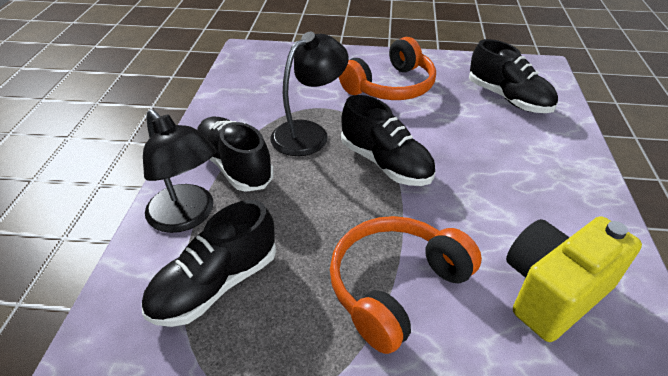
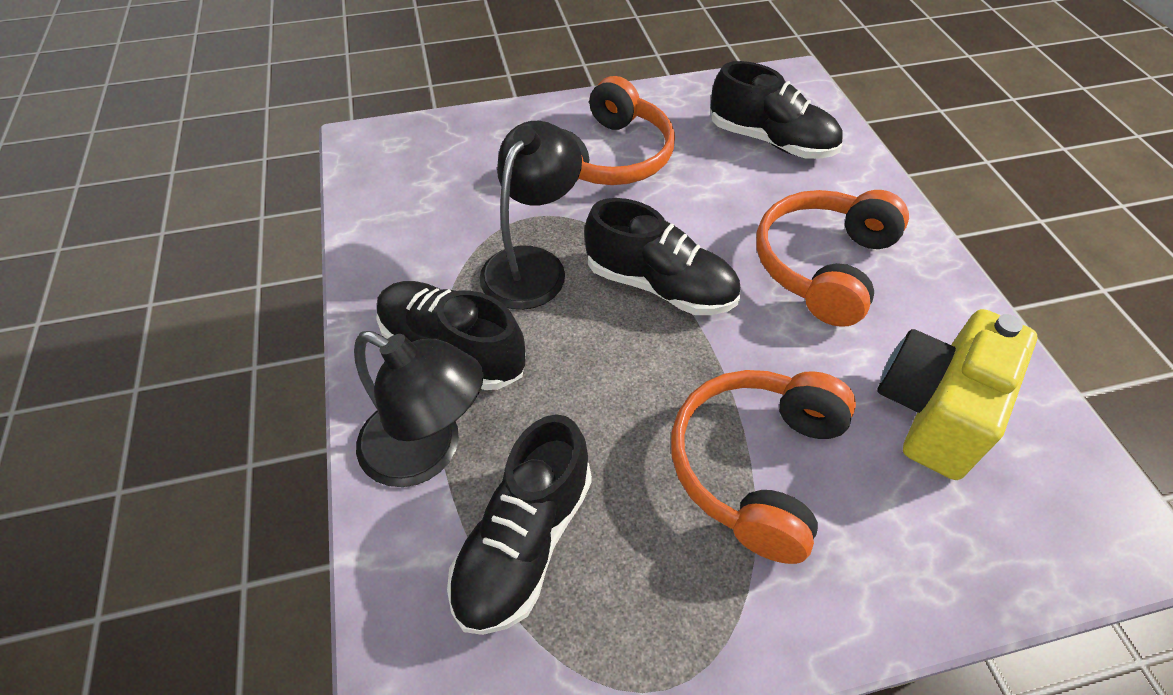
camera: 20 degrees left, 10 degrees up
(509, 178) = (822, 265): none -> orange headphones

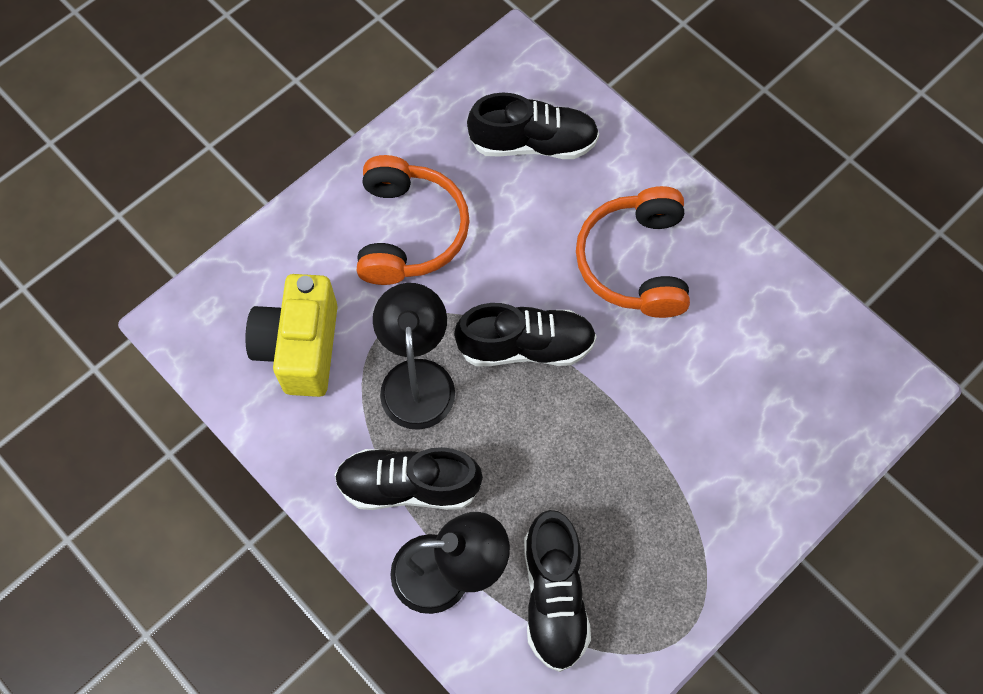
camera: 30 degrees left, 15 degrees up
(755, 465) = (667, 461): orange headphones -> none
(933, 412) = (760, 355): yellow camera -> yellow camera (300, 348)

